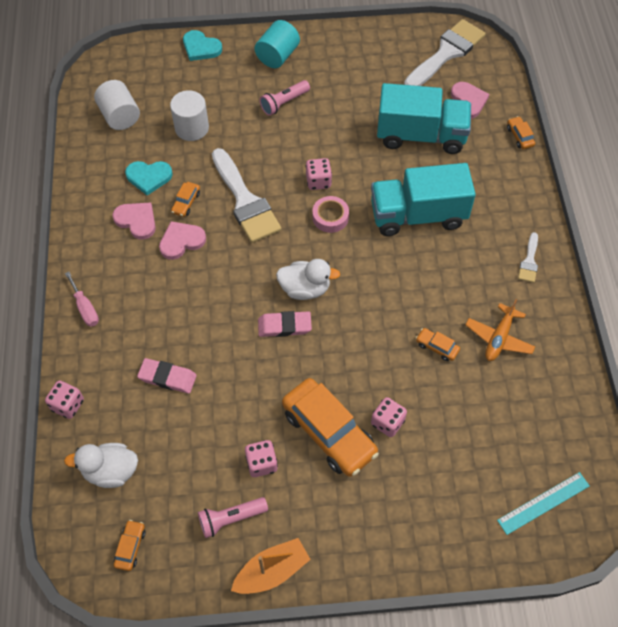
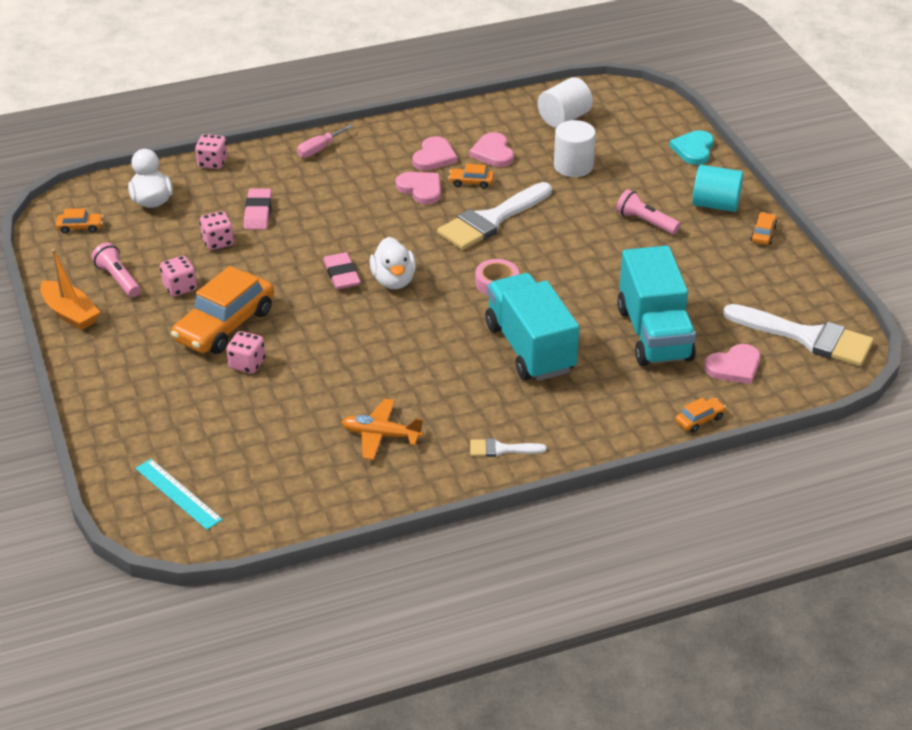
camera: 75 degrees right, 20 degrees down
(149, 177) = (493, 152): turquoise heart -> pink heart
(318, 181) = (543, 266): pink dice -> pink dice (218, 242)
(437, 347) = (352, 387): orange car -> orange car (763, 234)

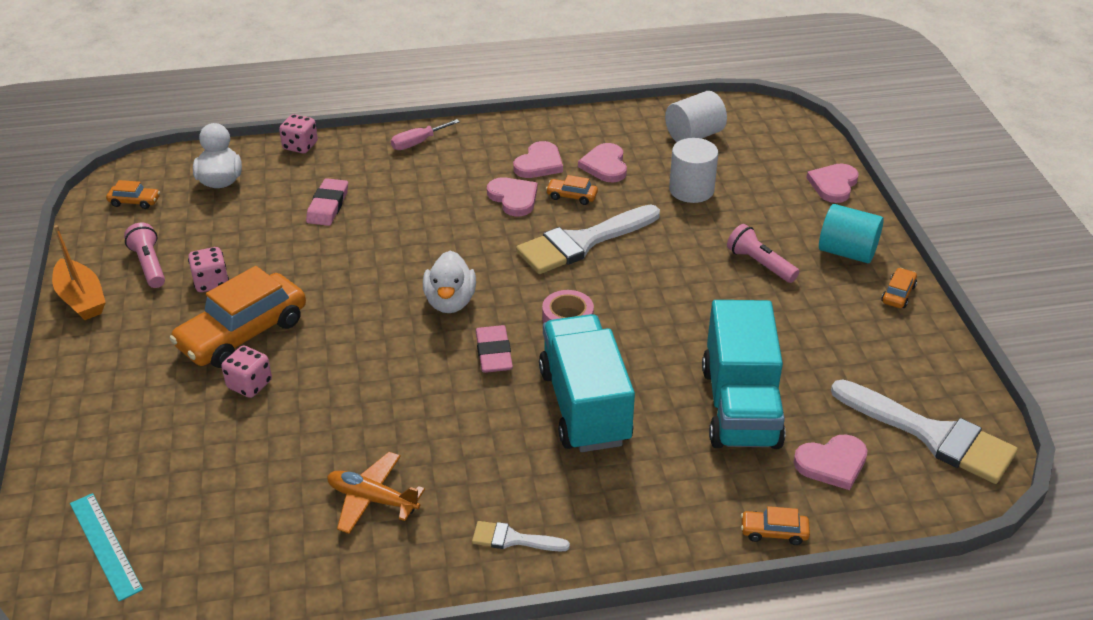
camera: 10 degrees right, 0 degrees up
(218, 242) = (272, 234): pink dice -> none
(341, 275) = (394, 288): pink eraser -> pink eraser (494, 353)
(693, 149) = (833, 185): turquoise heart -> pink heart
(699, 420) = (774, 532): orange car -> orange car turned 150 degrees counterclockwise

